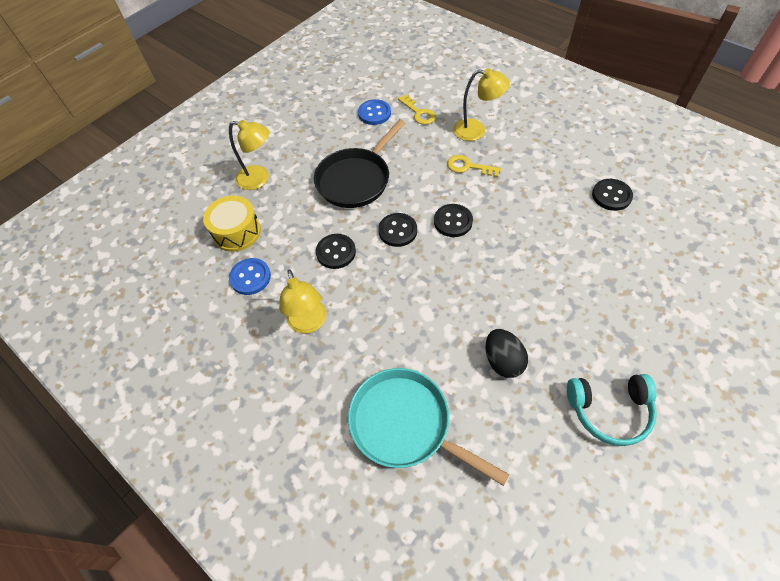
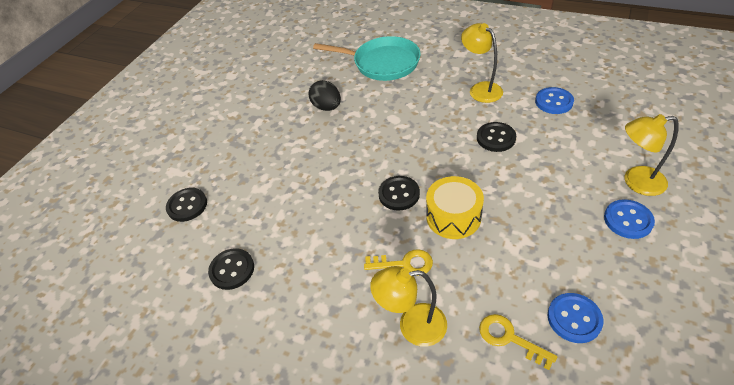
camera: 165 degrees right, 10 degrees down
(237, 232) = (603, 129): yellow drum -> yellow drum (453, 217)
(292, 155) = (628, 220): none -> blue button
(356, 179) = (527, 211): black pan -> none
(397, 231) = (449, 171): black button -> black button (187, 205)
(609, 410) = (252, 102): turquoise headphones -> none

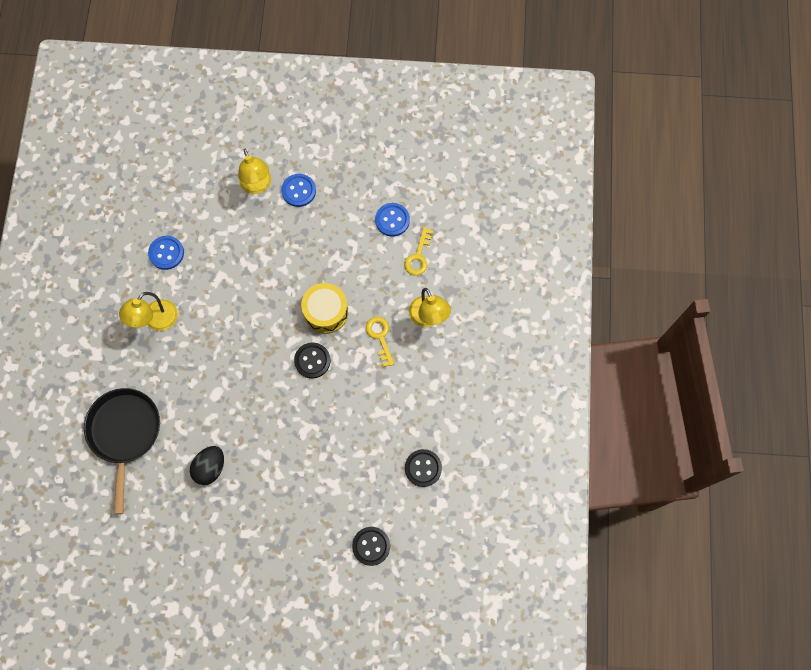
camera: 115 degrees left, 25 degrees up
(382, 63) = (125, 433): turquoise pan -> black pan
(496, 138) = (226, 295): black button -> none

